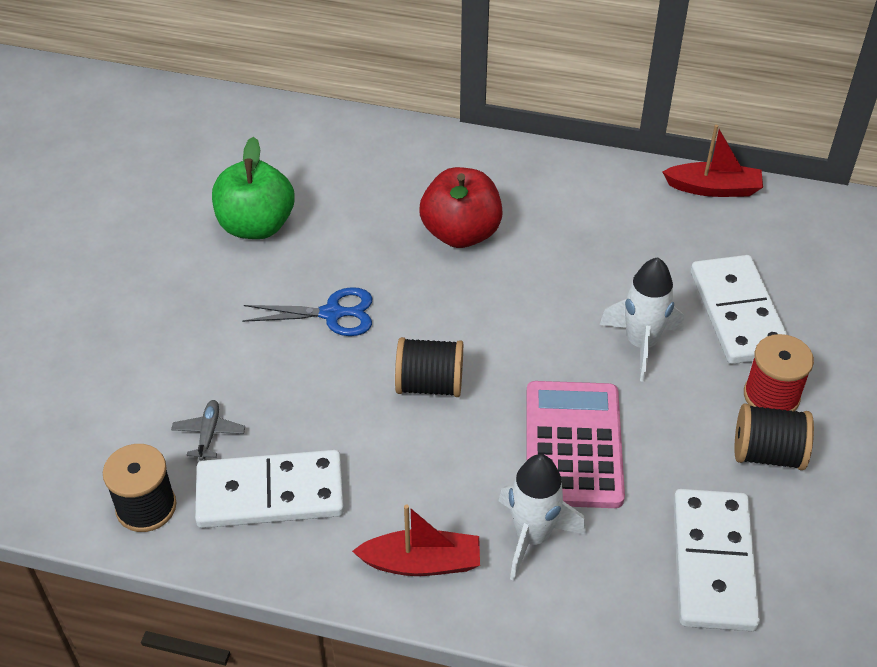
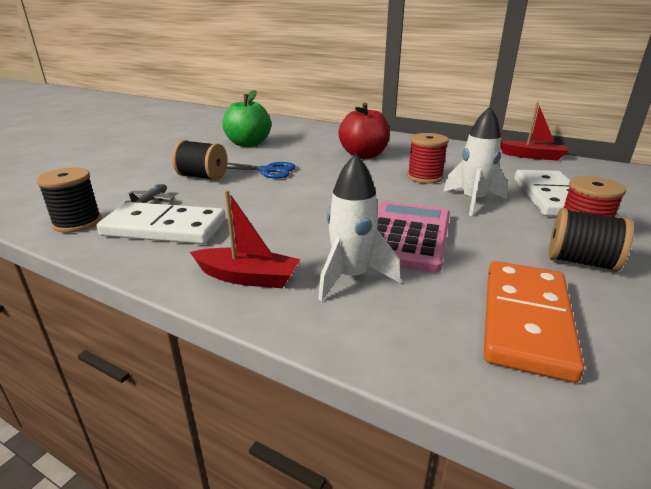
camera: 15 degrees right, 20 degrees down
(429, 384) = (311, 199): black spool -> black spool (202, 177)
(567, 288) = (425, 177): none -> red spool
(713, 562) = (525, 320): white domino -> orange domino

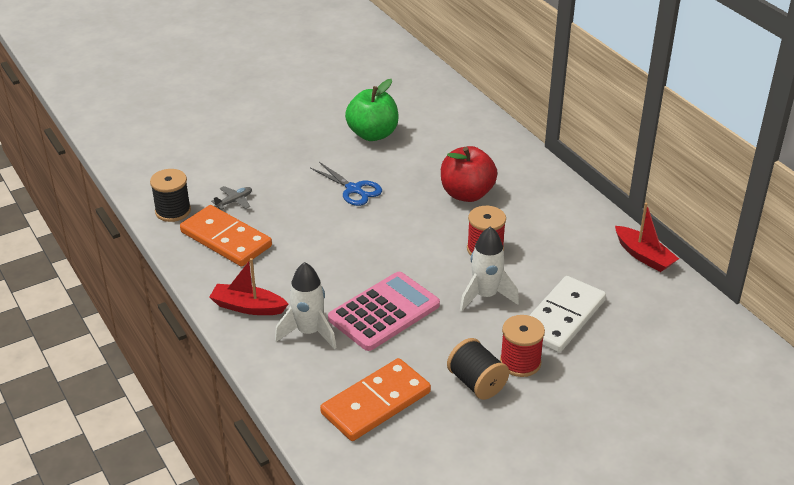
camera: 30 degrees right, 10 degrees up
(165, 228) = (226, 239): white domino -> orange domino
(202, 177) = (292, 180): black spool -> none
(248, 277) = (248, 307): red boat -> red boat turned 150 degrees clockwise

